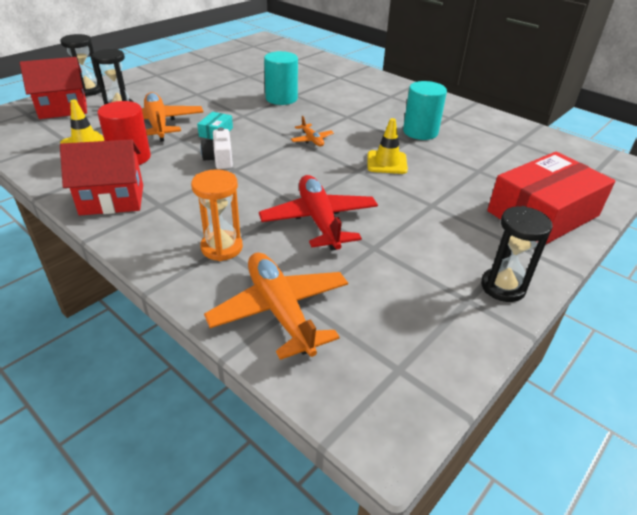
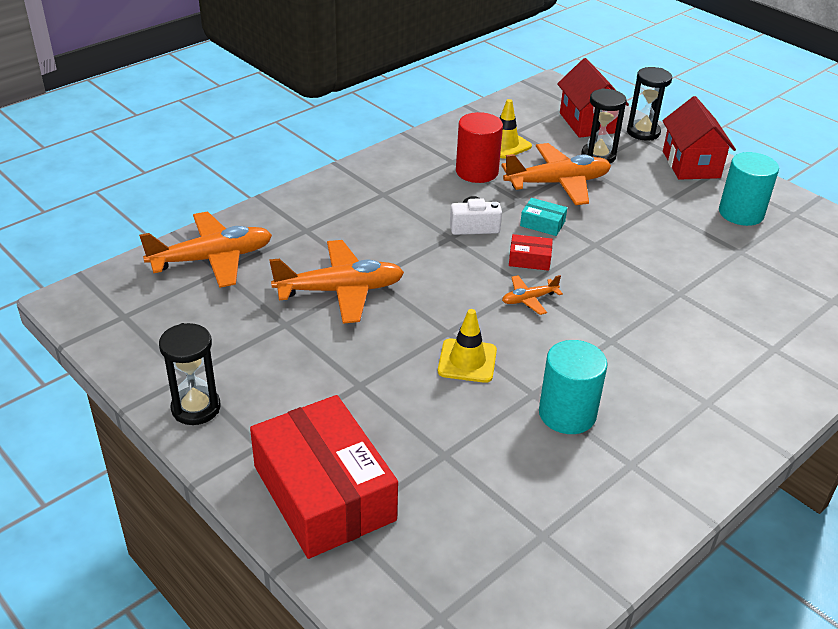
camera: 95 degrees right, 0 degrees up
(112, 200) = (394, 168): red house -> red house (691, 164)
(222, 247) = (307, 229): orange hourglass -> none
(263, 138) = (529, 259): none -> red box
(281, 98) = (661, 279): turquoise cylinder -> turquoise cylinder (741, 213)
(319, 220) = (340, 290): red plane -> orange plane

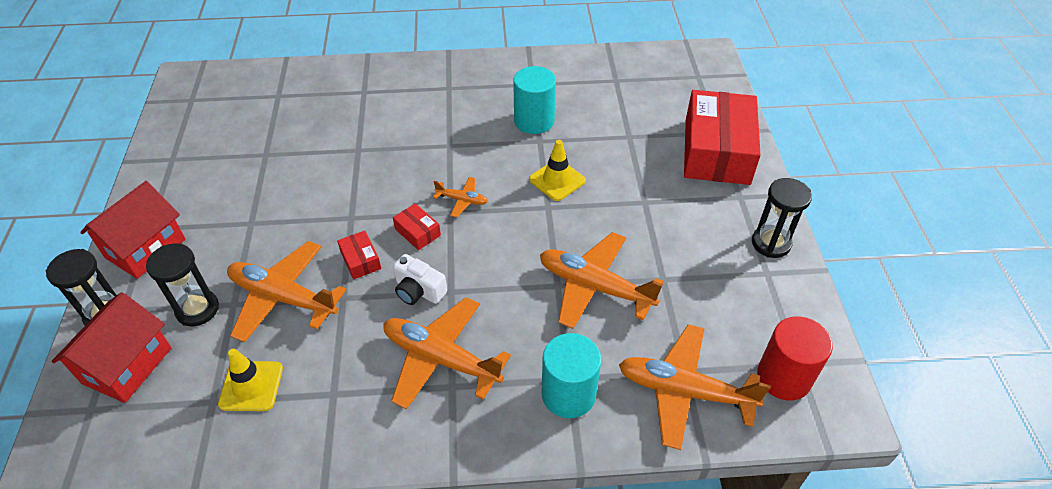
camera: 140 degrees left, 10 degrees up
(407, 202) = (441, 359): none -> orange plane
(477, 171) = (330, 361): red cylinder -> red cylinder (784, 377)
(542, 223) = (360, 260): turquoise box -> red box
(741, 213) = (205, 181): turquoise cylinder -> turquoise cylinder (568, 394)

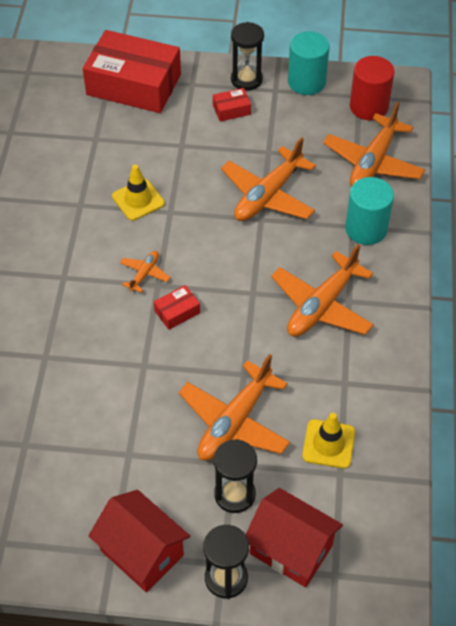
camera: 80 degrees left, 5 degrees up
(360, 260) = (202, 359): red box -> red box (231, 110)
(418, 290) = (247, 316): white camera -> none
(534, 121) = (49, 205): turquoise cylinder -> turquoise cylinder (306, 82)

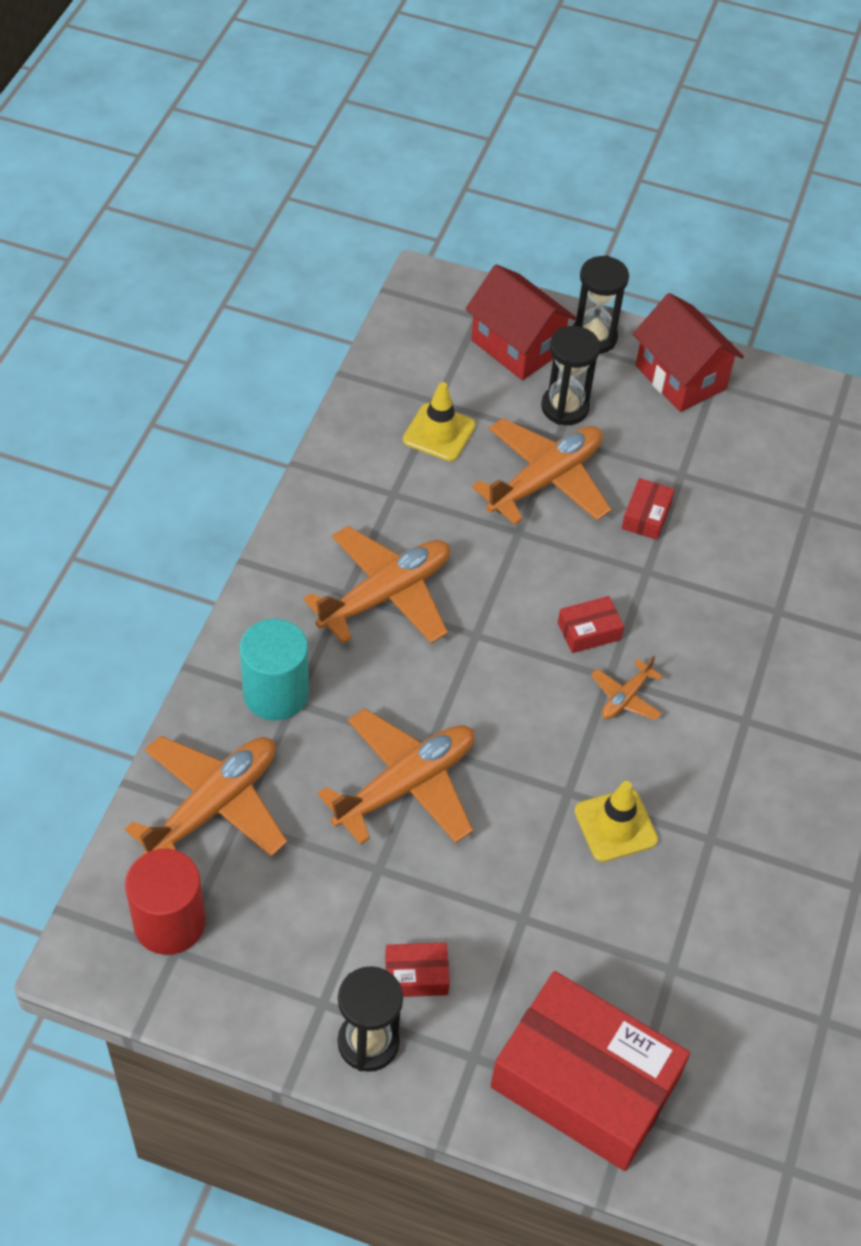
camera: 170 degrees left, 0 degrees up
(151, 410) = (646, 516): none -> red box
(306, 82) = (258, 1009): turquoise cylinder -> none

